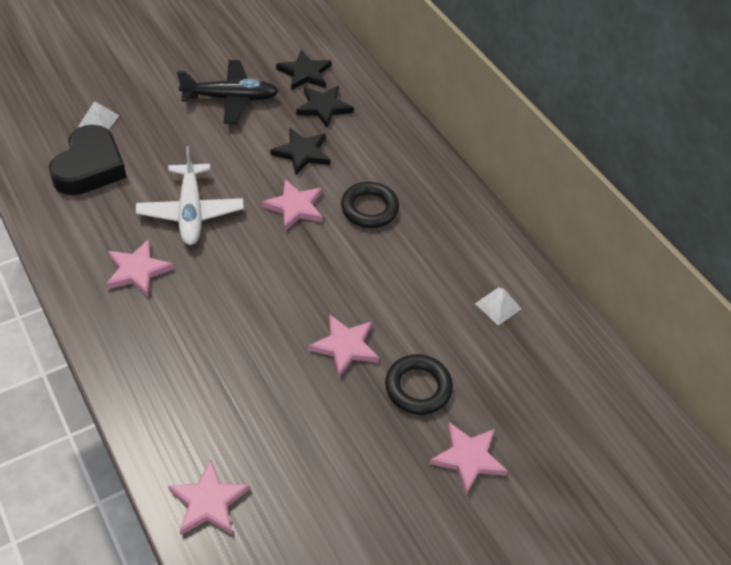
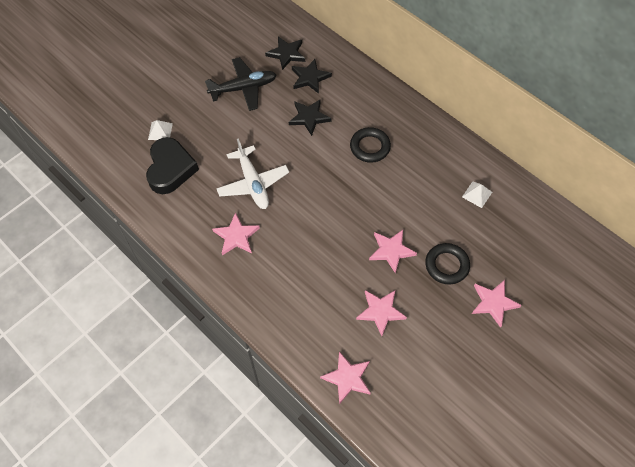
camera: 10 degrees left, 10 degrees up
(295, 207) = (320, 160): pink star -> pink star (380, 311)

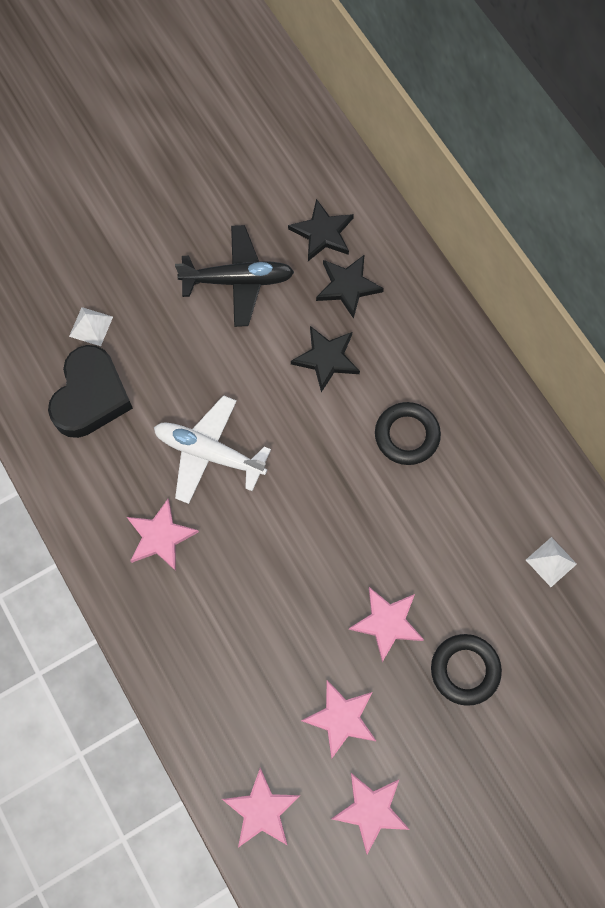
camera: 15 degrees right, 10 degrees up
(253, 183) = (209, 453): white plane -> white plane turned 120 degrees clockwise
(493, 303) = (517, 751): pink star -> pink star (371, 810)

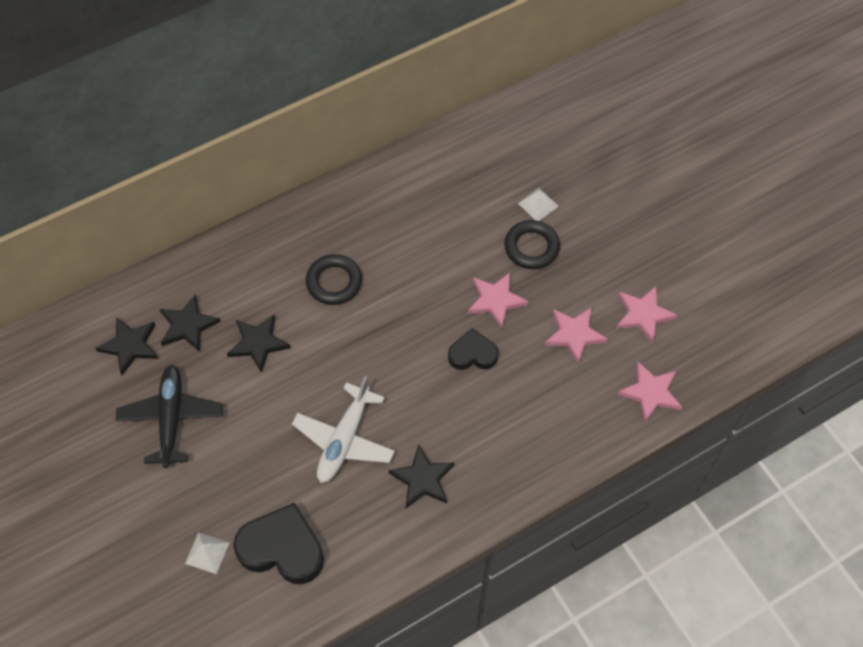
camera: 90 degrees left, 10 degrees down
(160, 536) = (422, 479): pink star -> black star
(314, 594) = (472, 354): none -> black heart
(551, 562) = (444, 186): white pyramid -> white pyramid (538, 204)

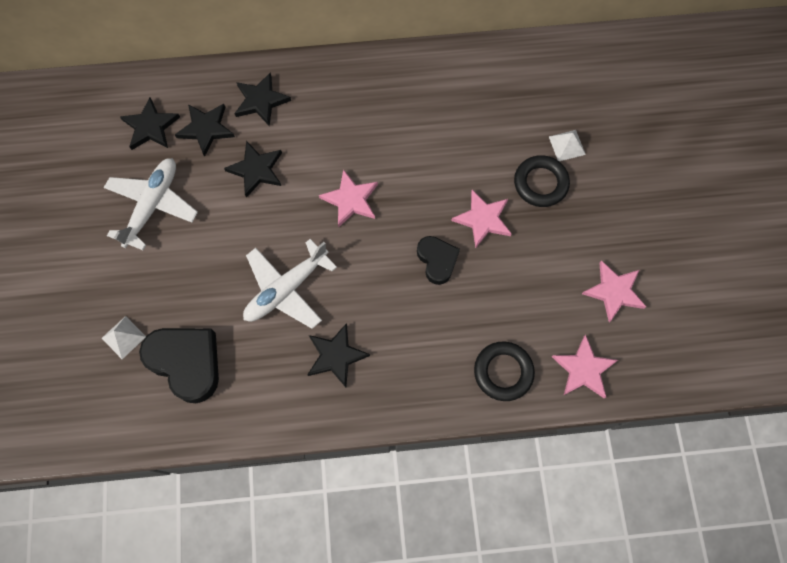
camera: 25 degrees right, 10 degrees up
(171, 418) = (153, 205): black plane -> white plane
(229, 278) = (261, 101): none -> black star
(334, 282) = (348, 142): black ring -> black ring (503, 372)
(472, 354) = (437, 260): black heart -> black heart turned 45 degrees clockwise
(574, 335) = (539, 282): pink star -> pink star (350, 200)

